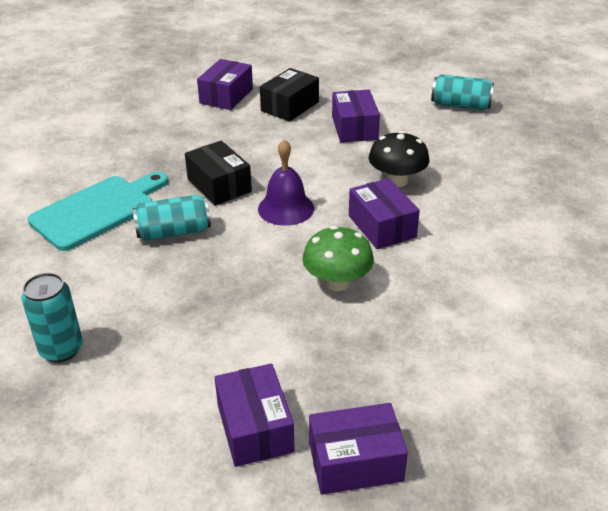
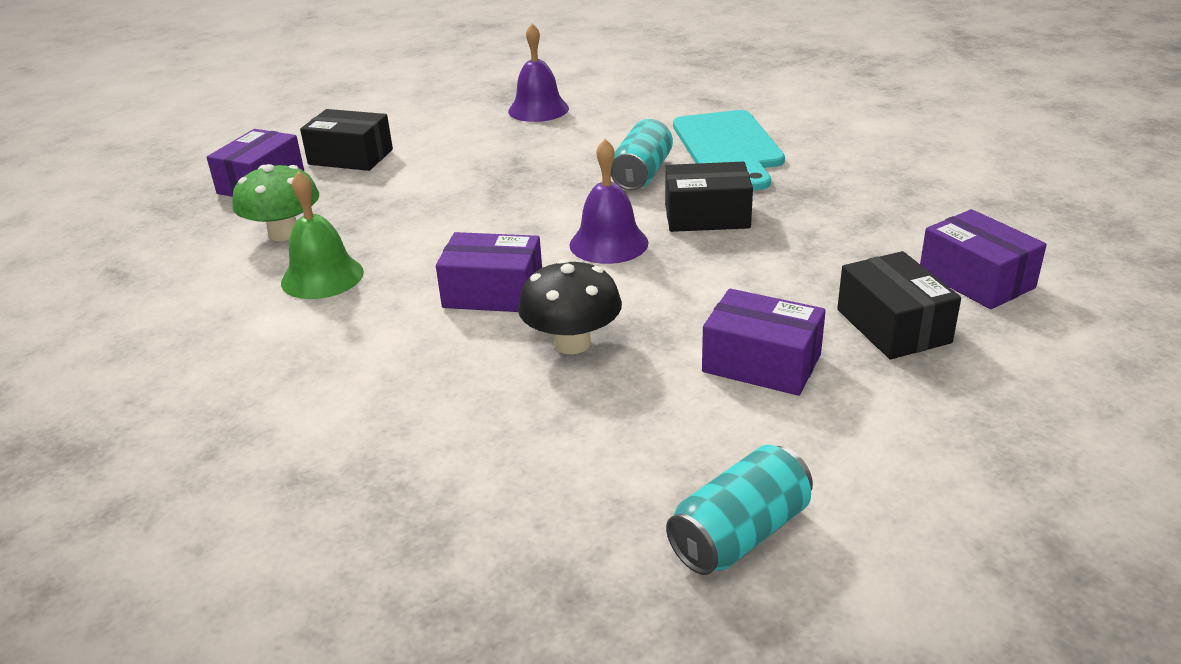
camera: 125 degrees right, 5 degrees down
(61, 349) = (538, 109): turquoise can -> purple bell
(255, 428) = (350, 157): purple box -> black box
(337, 282) = (444, 234): green mushroom -> green mushroom (284, 233)
(442, 308) = (322, 277): none -> green bell

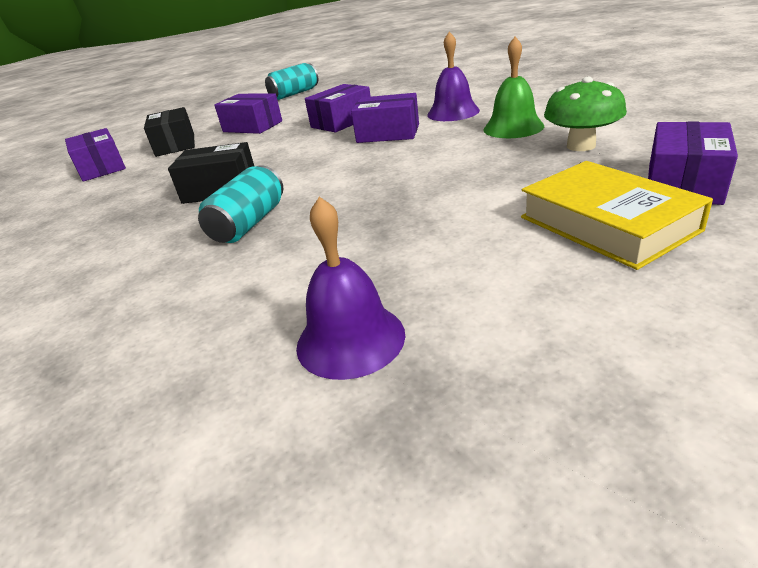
camera: 175 degrees left, 0 degrees up
(350, 157) = (606, 224): black box -> yellow book
(572, 343) = (342, 122): black mushroom -> purple box
(608, 243) = (305, 165): purple bell -> purple bell (453, 112)
(728, 146) = (131, 266): turquoise cutting board -> none

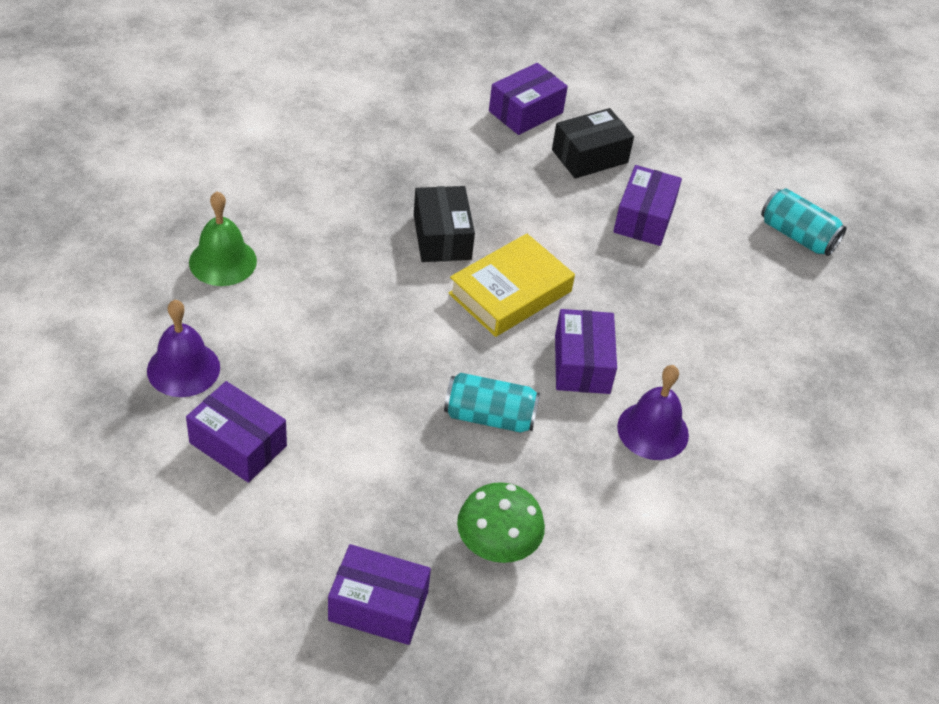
camera: 70 degrees right, 15 degrees up
(249, 223) = (360, 278): turquoise can -> turquoise can (489, 416)
(342, 122) = (641, 312): purple box -> purple box (238, 444)
(513, 127) = (575, 490): green bell -> green bell (223, 261)
(606, 224) = (310, 530): yellow book -> yellow book (510, 292)

